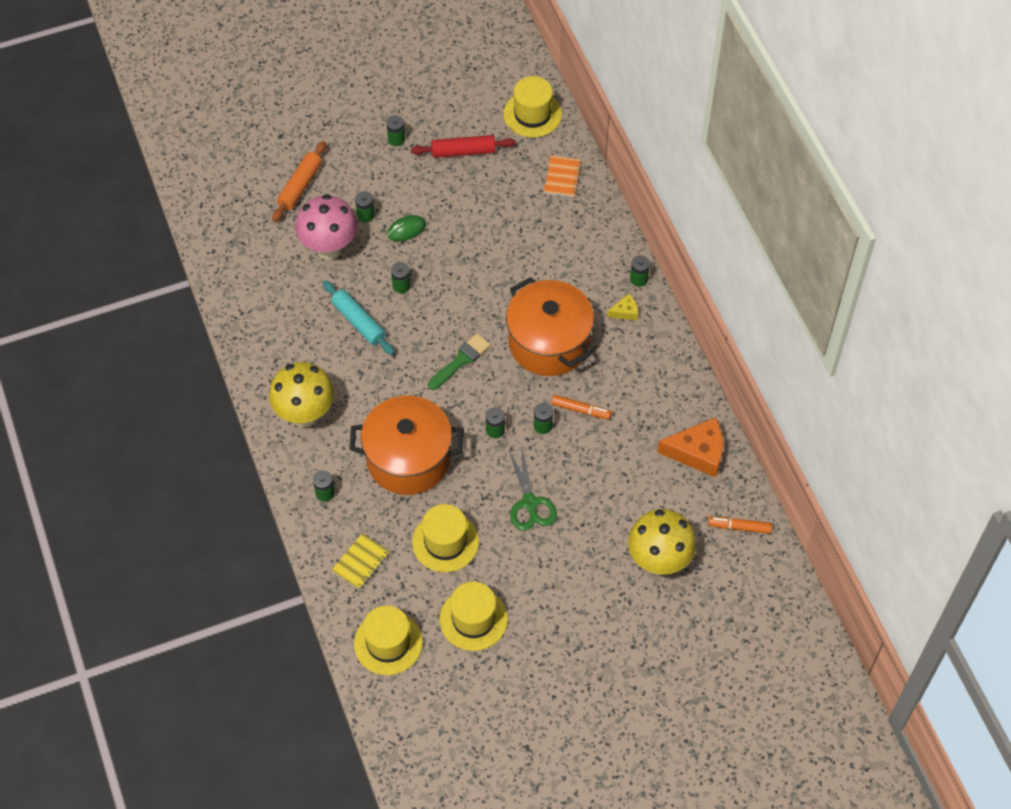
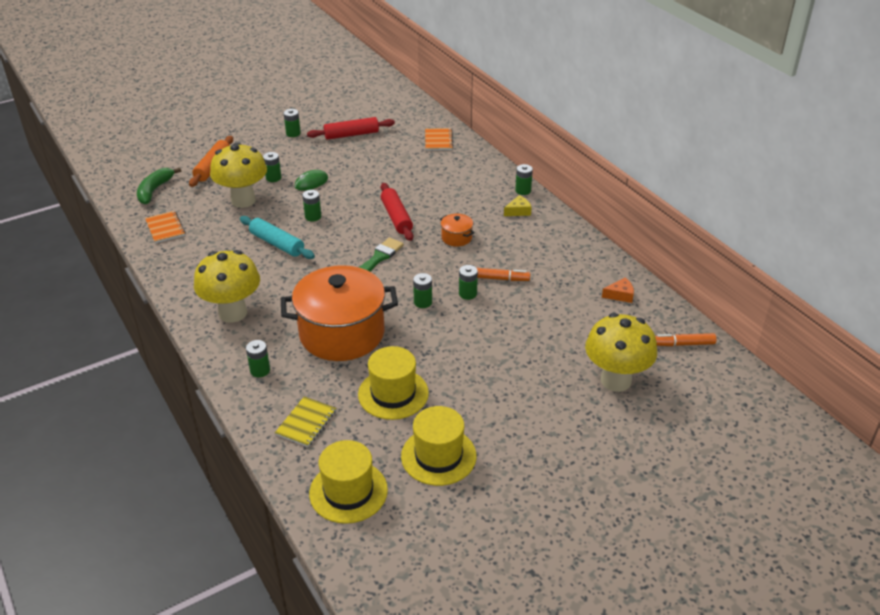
camera: 10 degrees left, 20 degrees down
(234, 216) = (154, 190): none -> green banana
(244, 279) = (165, 228): none -> orange notebook
(329, 248) = (243, 200): pink mushroom -> yellow mushroom
(491, 301) = (396, 217): none -> red rolling pin
(530, 503) = (471, 352): green scissors -> none
(532, 114) = (404, 110): yellow hat -> none
(549, 342) = (456, 238): orange pot -> orange pot, size x0.41
(698, 452) = (620, 295): orange cheese -> orange cheese, size x0.49

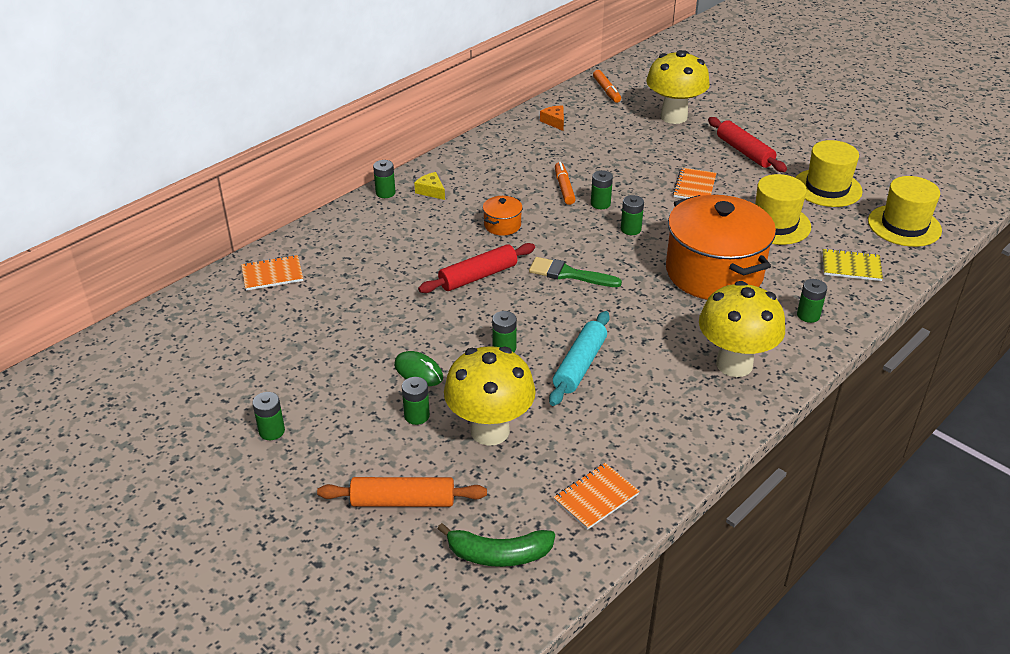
camera: 105 degrees left, 0 degrees up
(351, 134) = (266, 362): red rolling pin -> red rolling pin (744, 152)
(475, 358) = (694, 186): none -> orange notebook

